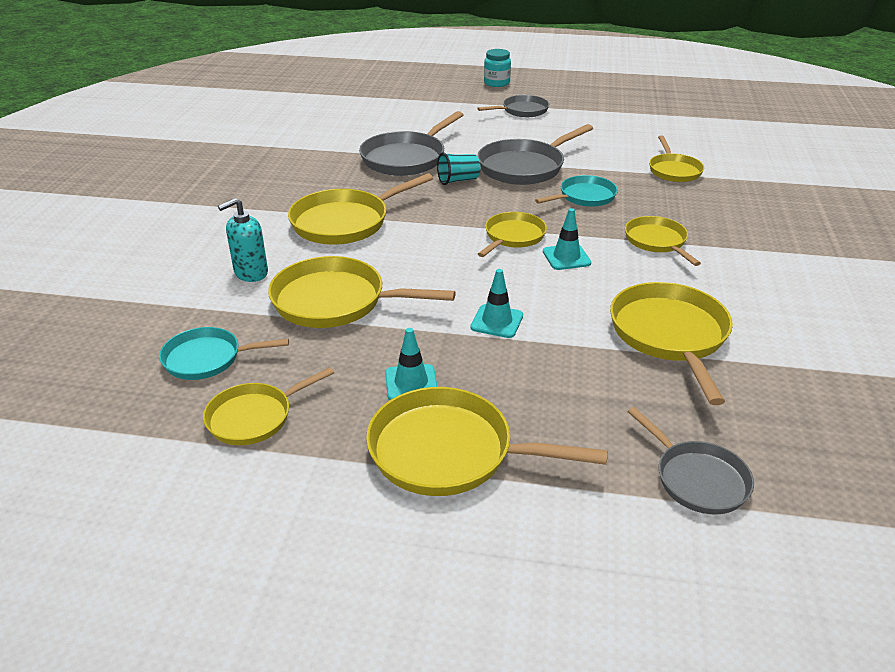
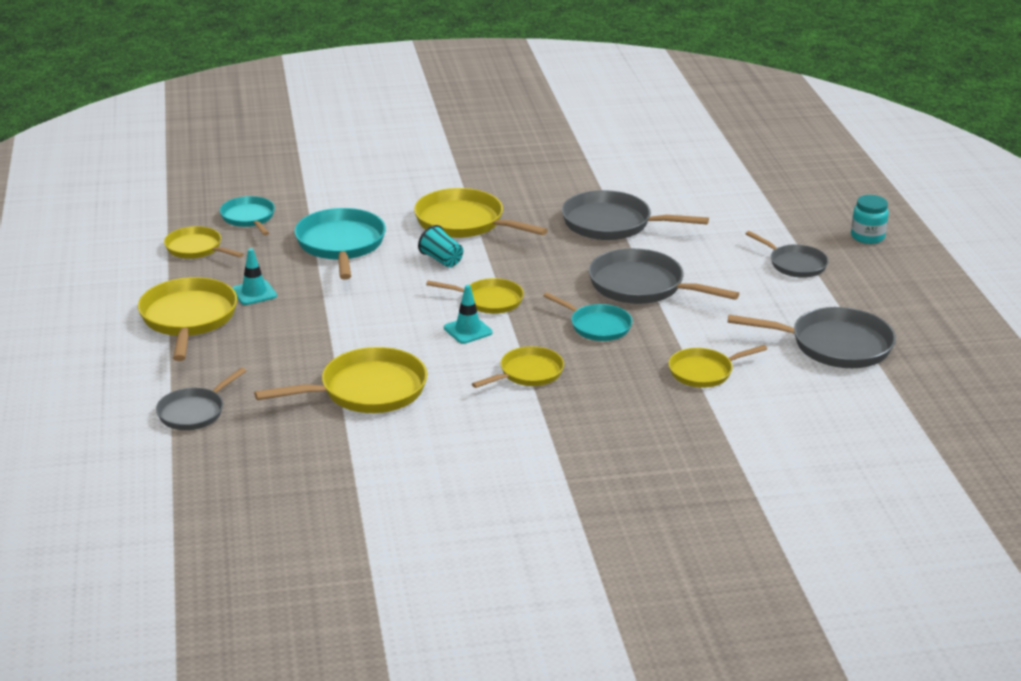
camera: 70 degrees right, 5 degrees down
(251, 273) = (361, 205): turquoise soap dispenser -> none
(335, 301) = (341, 245): yellow pan -> turquoise pan
(458, 180) = (583, 257): turquoise cup -> turquoise cup (441, 260)
(497, 321) = (348, 313): turquoise traffic cone -> none
(647, 122) = (834, 345): none -> grey pan

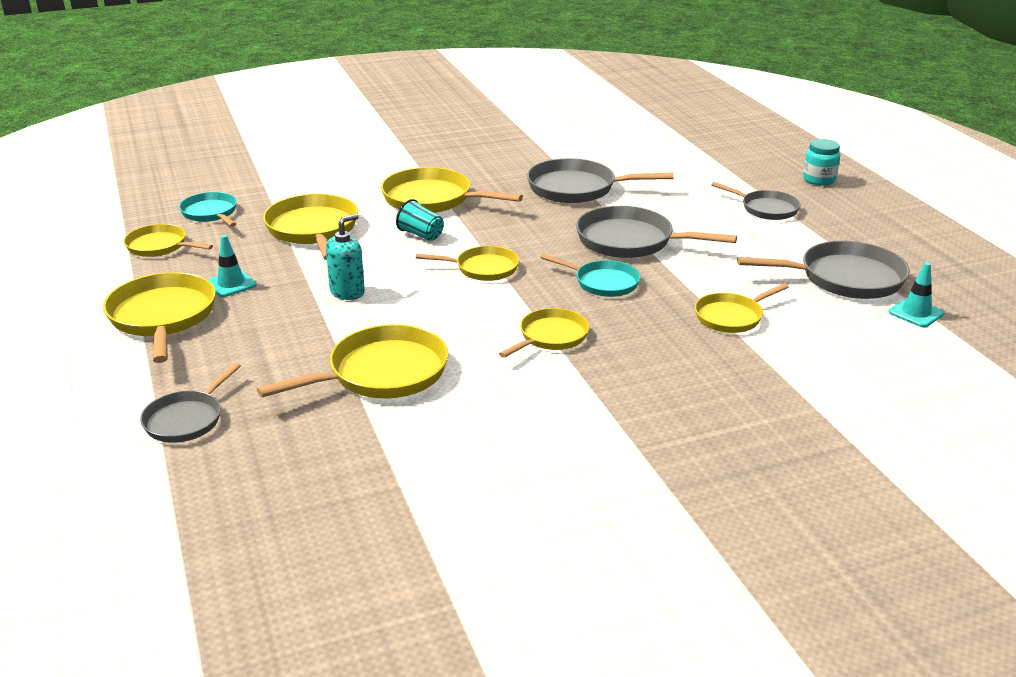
camera: 10 degrees left, 0 degrees up
(341, 245) = (313, 230): turquoise pan -> yellow pan
(357, 311) = (347, 292): none -> turquoise soap dispenser
(468, 330) = (471, 300): turquoise traffic cone -> turquoise traffic cone (916, 313)

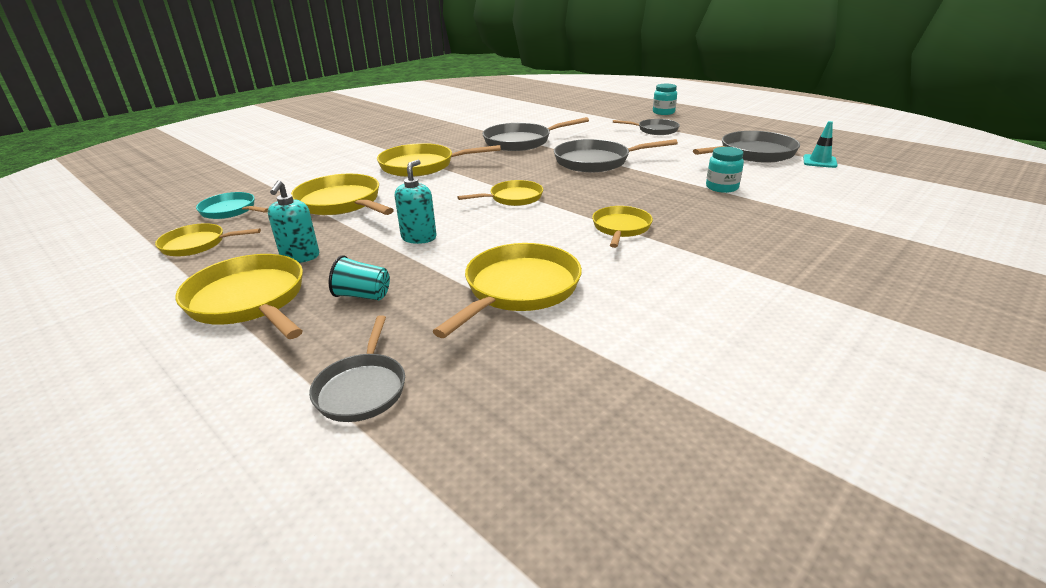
camera: 25 degrees left, 0 degrees up
(231, 284) = (300, 257): turquoise traffic cone -> turquoise soap dispenser
(421, 235) = (438, 188): turquoise cup -> turquoise cup (363, 295)
(603, 282) = (611, 187): turquoise pan -> none
(731, 317) = (722, 187): yellow pan -> turquoise jar

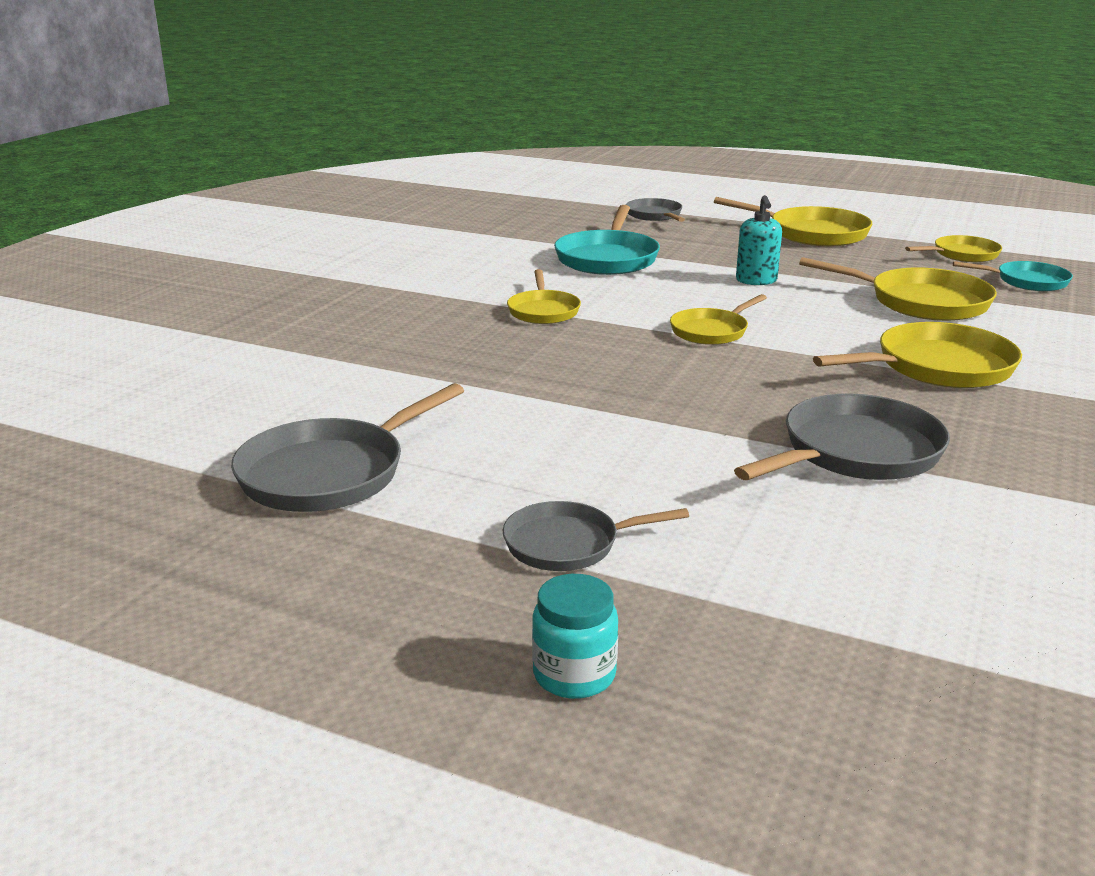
camera: 160 degrees right, 5 degrees down
(300, 257) = (839, 257): turquoise soap dispenser -> none
(363, 295) = (730, 243): turquoise cup -> none
(519, 289) = (607, 258): yellow pan -> turquoise pan
(596, 161) = (645, 412): grey pan -> none
(722, 187) = (413, 380): turquoise jar -> none
(819, 161) = (203, 463): turquoise traffic cone -> none

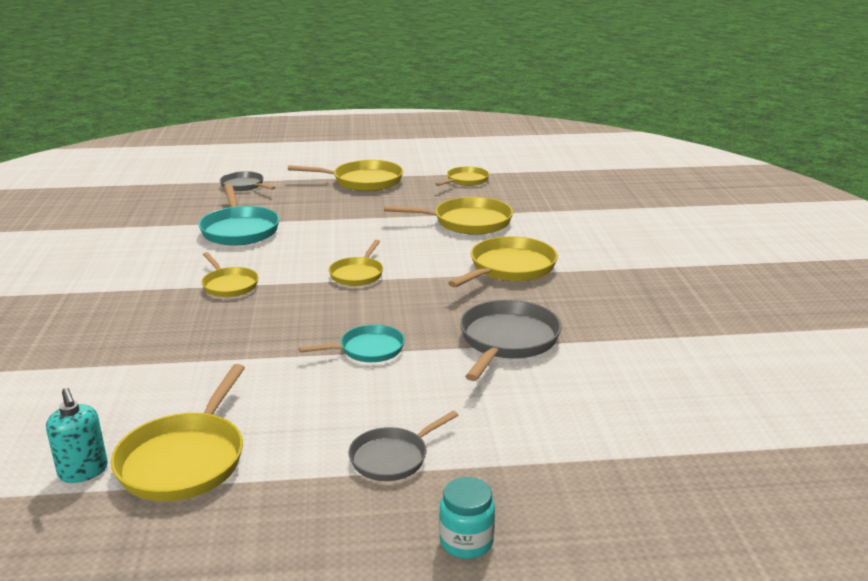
camera: 30 degrees left, 0 degrees up
(330, 473) = (185, 459): grey pan -> yellow pan
(756, 281) = (356, 227): turquoise soap dispenser -> turquoise soap dispenser (83, 471)
(1027, 281) = (515, 194): turquoise pan -> turquoise pan (368, 349)

